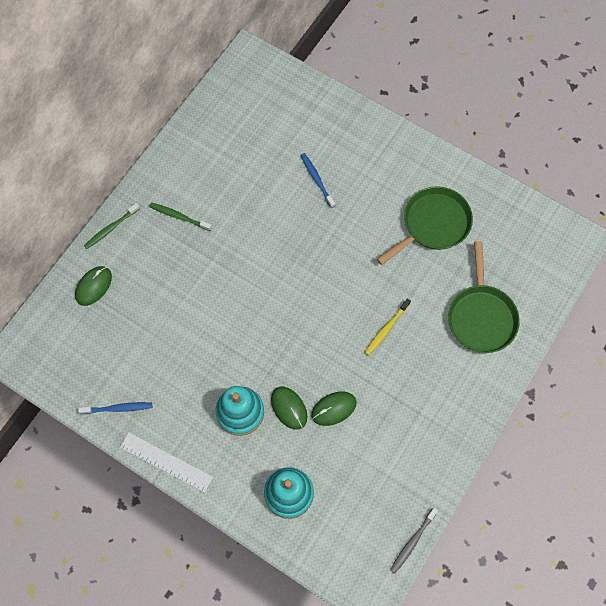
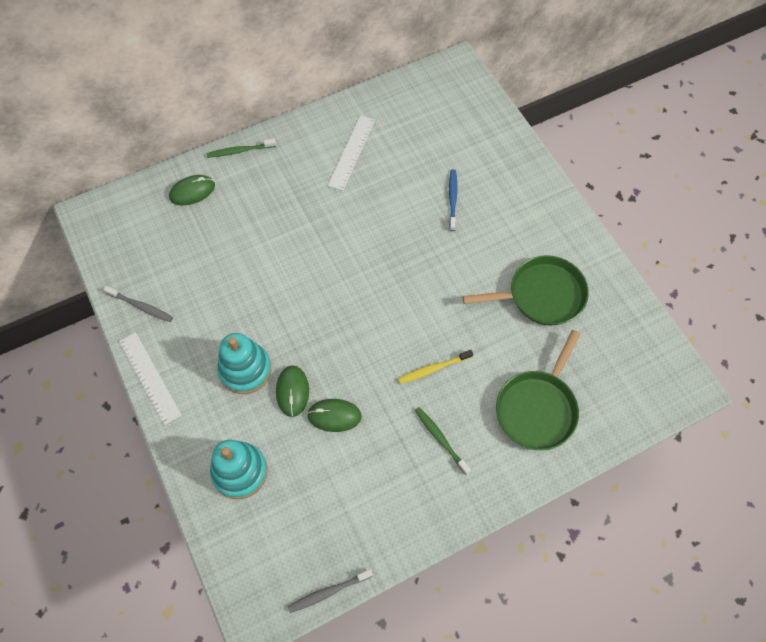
camera: 30 degrees right, 5 degrees down
(118, 408) = (141, 306): blue toothbrush -> grey toothbrush
(179, 216) = (305, 170): green toothbrush -> green toothbrush (440, 439)
(208, 181) = (351, 152): none -> white ruler

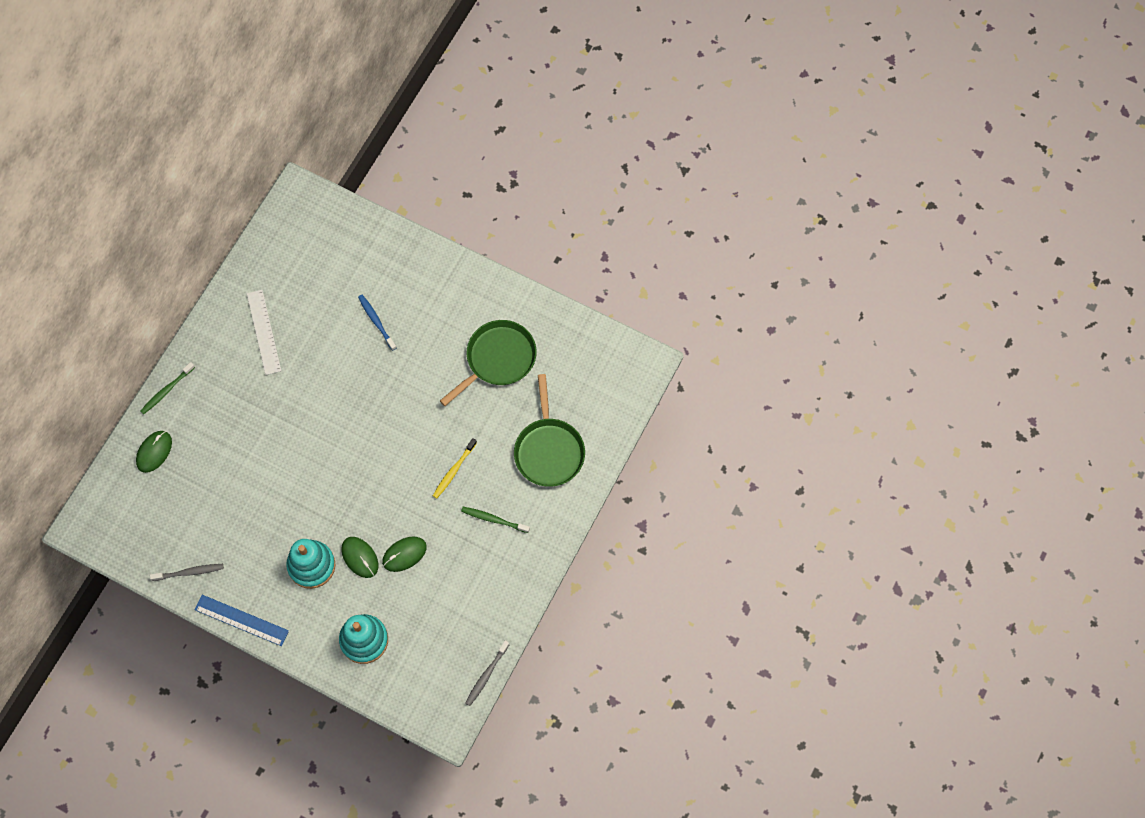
camera: 35 degrees left, 5 degrees up
(149, 377) = (241, 620): white ruler -> blue ruler

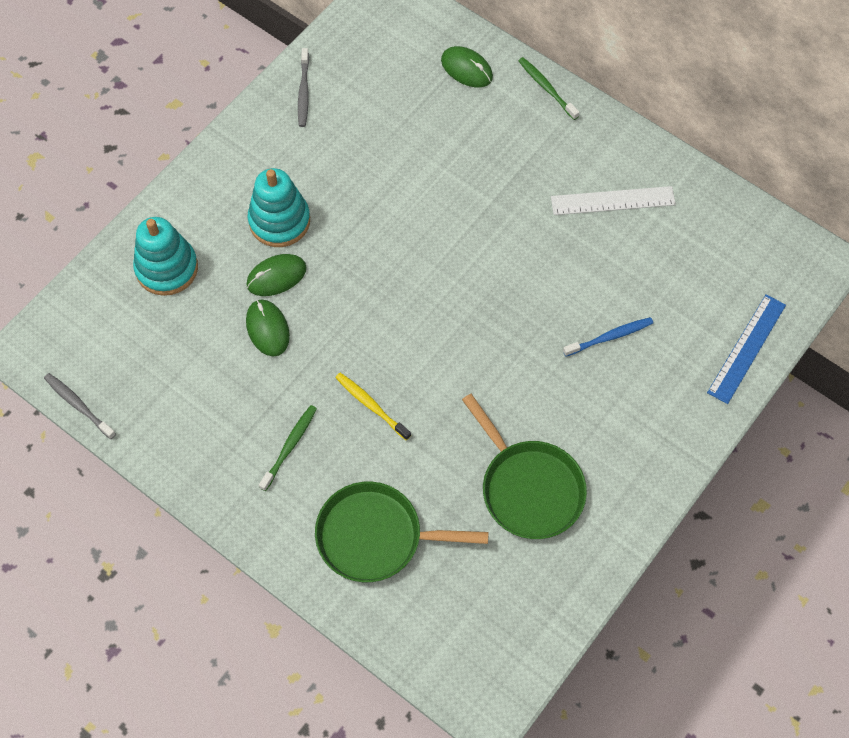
camera: 100 degrees right, 5 degrees down
(241, 620) = (229, 139): blue ruler -> blue ruler (746, 348)

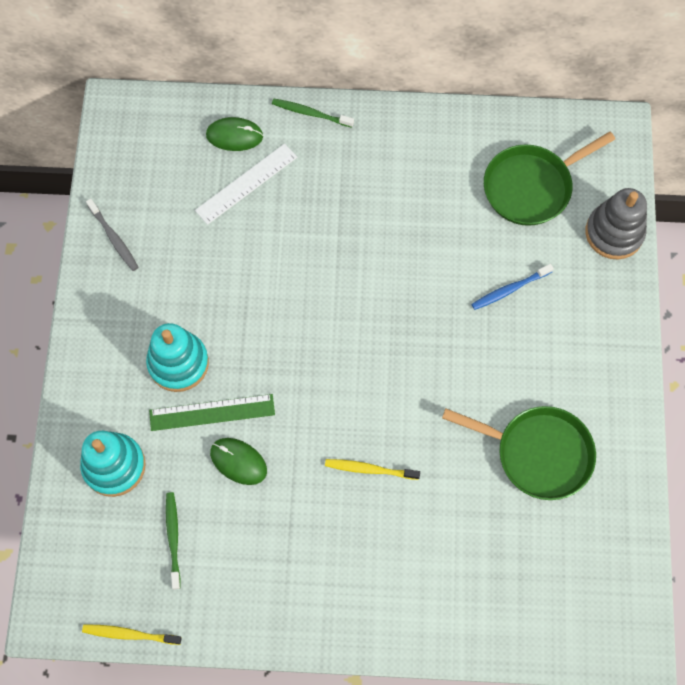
camera: 35 degrees left, 5 degrees up
(78, 405) = (129, 634): grey toothbrush -> yellow toothbrush
(276, 276) = (212, 412): green mouse -> green ruler
(290, 446) = (331, 547): green toothbrush -> green toothbrush (173, 537)
(375, 536) = (453, 574): green pan -> green pan (531, 187)
(610, 337) = (509, 290): blue toothbrush -> blue toothbrush turned 150 degrees counterclockwise
(613, 201) = (430, 176): white ruler -> white ruler (246, 183)
(746, 348) = (614, 233): blue ruler -> grey stacking toy

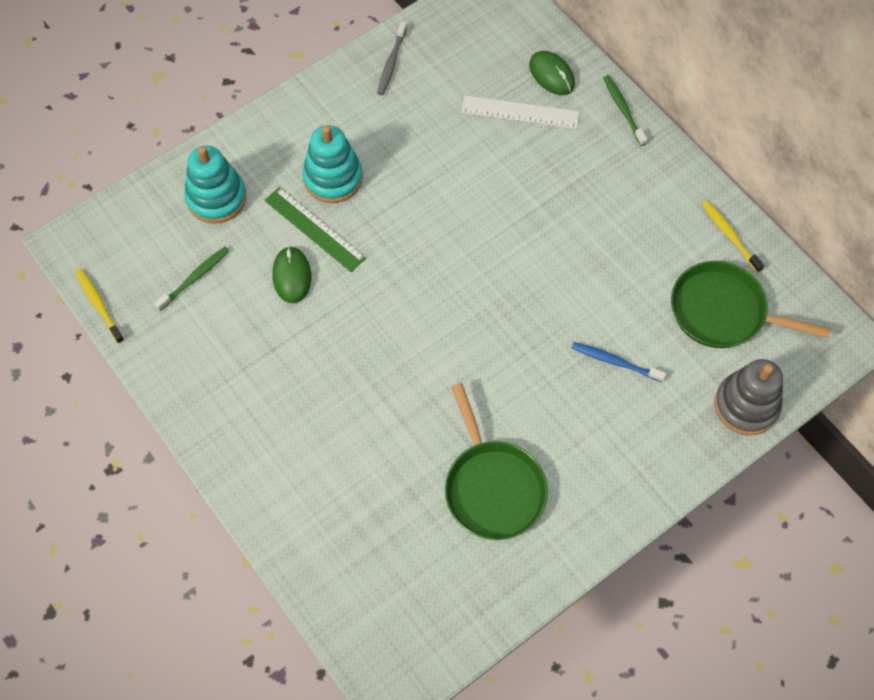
camera: 50 degrees right, 5 degrees down
(369, 469) = (366, 371): yellow toothbrush -> yellow toothbrush (729, 235)

